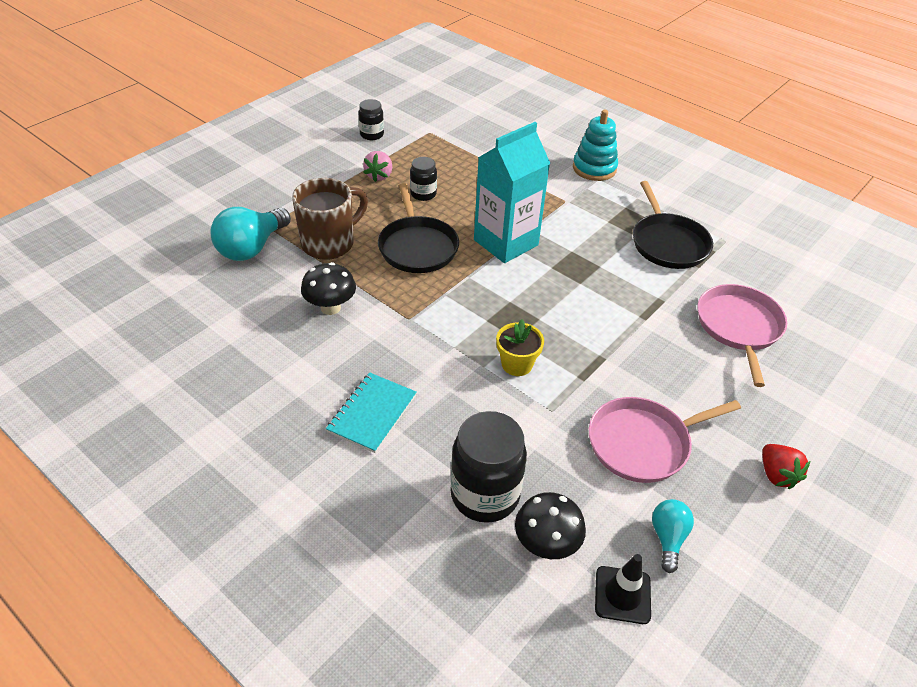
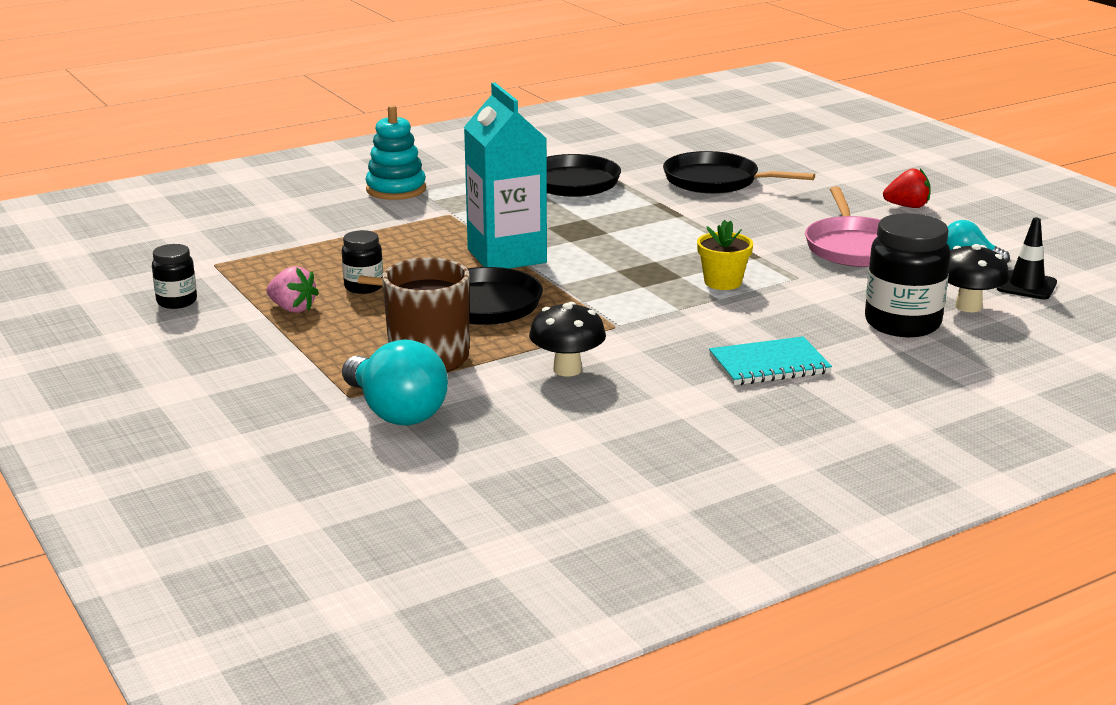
camera: 70 degrees left, 20 degrees down
(372, 414) = (769, 365): turquoise notebook -> turquoise notebook turned 60 degrees counterclockwise
(739, 327) = (716, 181): pink pan -> black pan

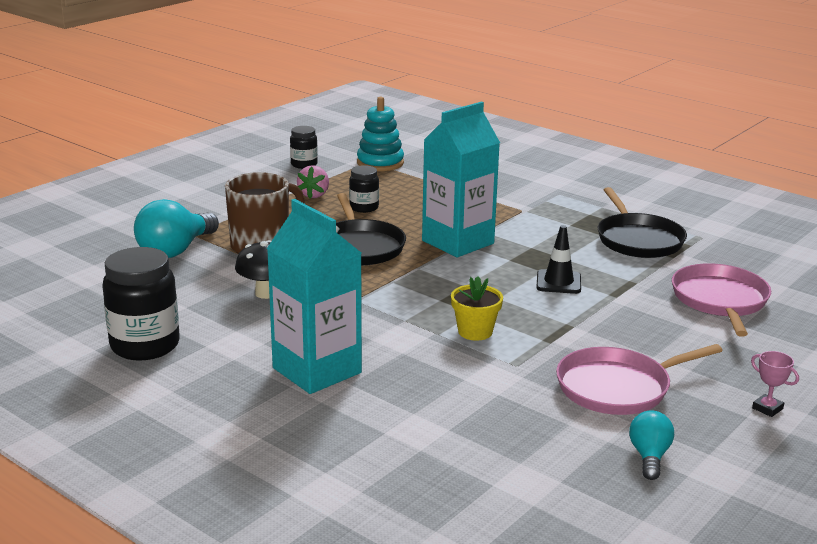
camera: 70 degrees right, 0 degrees up
(396, 189) = (553, 186): turquoise stacking toy -> turquoise stacking toy (380, 163)
(716, 181) = (720, 300): black pan -> pink pan
(769, 365) = (317, 370): turquoise notebook -> turquoise carton
(902, 324) = (445, 428): black jar -> black jar (145, 346)
(907, 206) = (767, 408): red strawberry -> pink trophy
(968, 306) = (515, 463): black mushroom -> none
(1026, 286) = (601, 499): black traffic cone -> black traffic cone (558, 282)

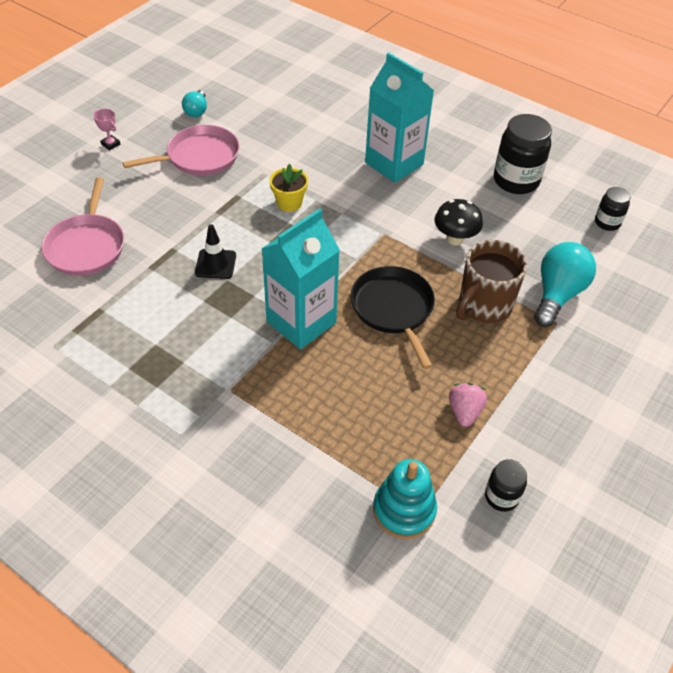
camera: 175 degrees right, 25 degrees up
(364, 208) = (403, 385): black jar -> black jar (607, 222)
(638, 240) = (121, 336): black pan -> none

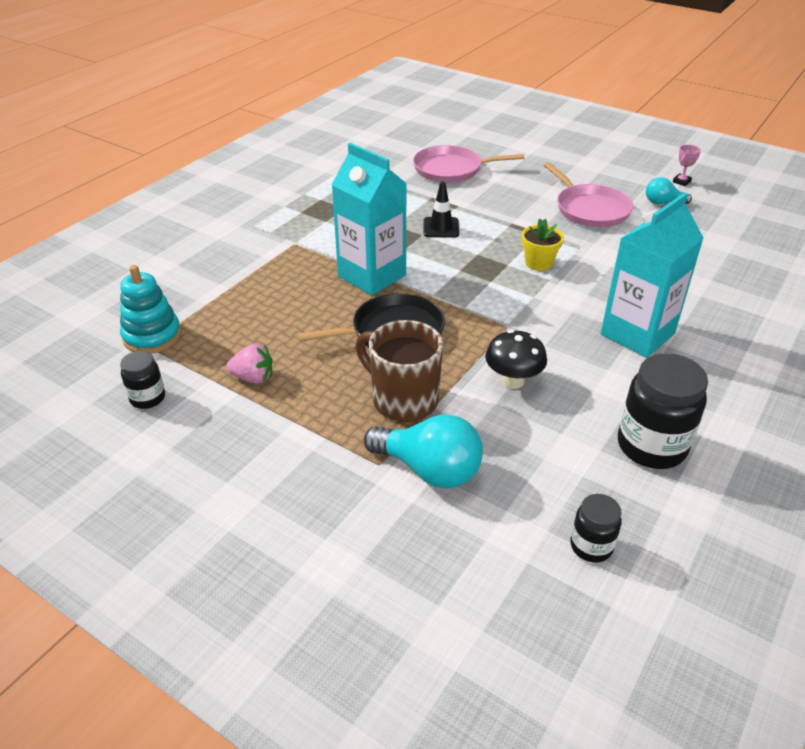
camera: 90 degrees right, 10 degrees down
(110, 144) = (587, 166): pink trophy -> pink trophy (681, 182)

